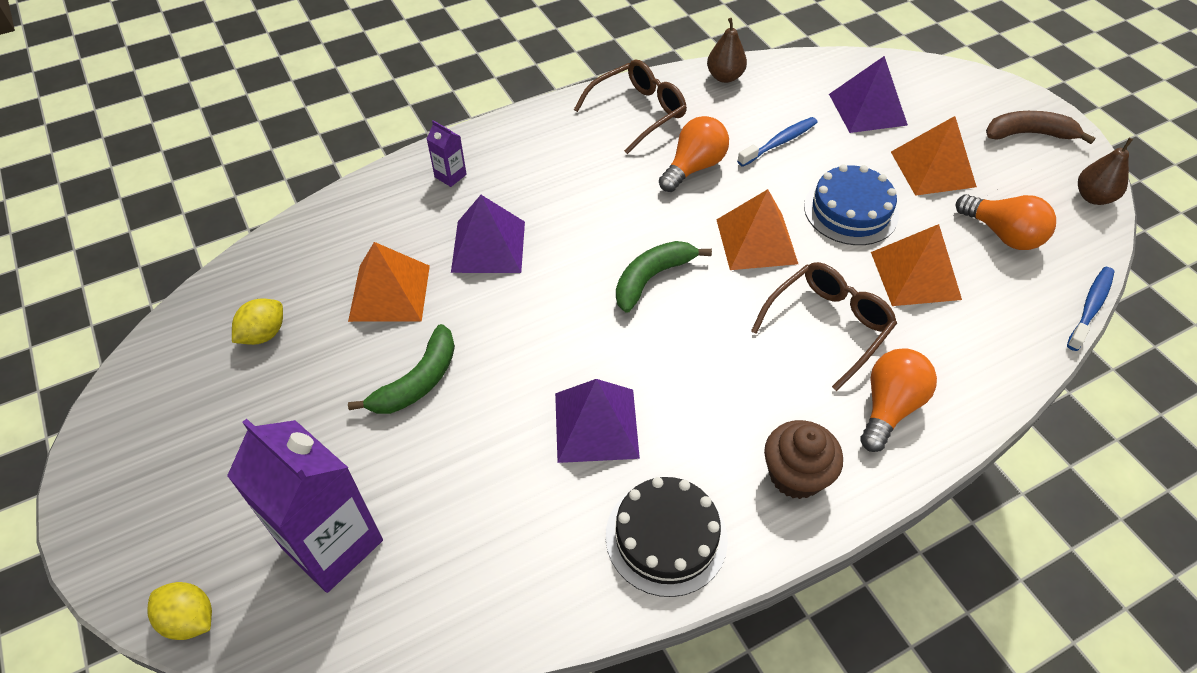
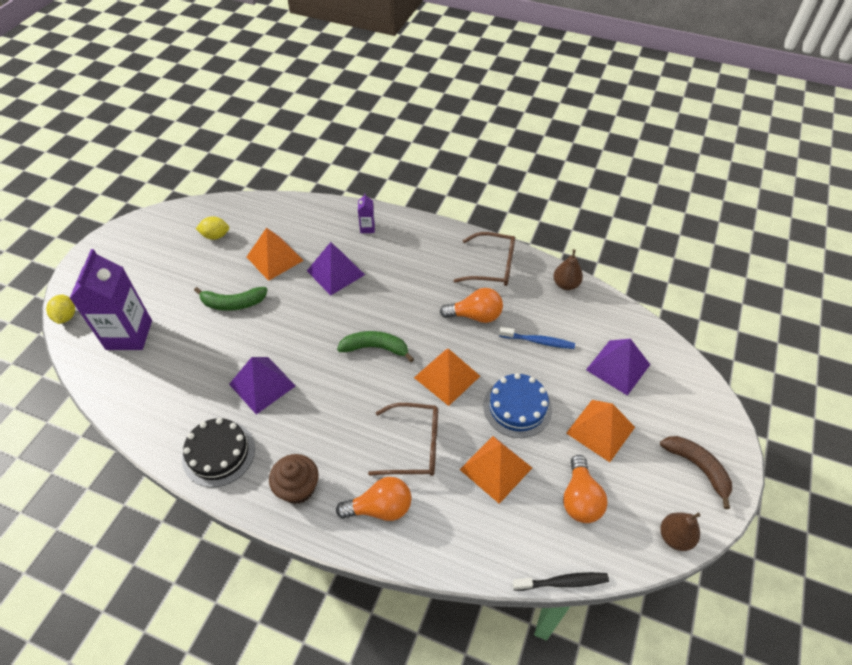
camera: 50 degrees right, 0 degrees up
(1090, 307) = (563, 582): blue toothbrush -> black toothbrush

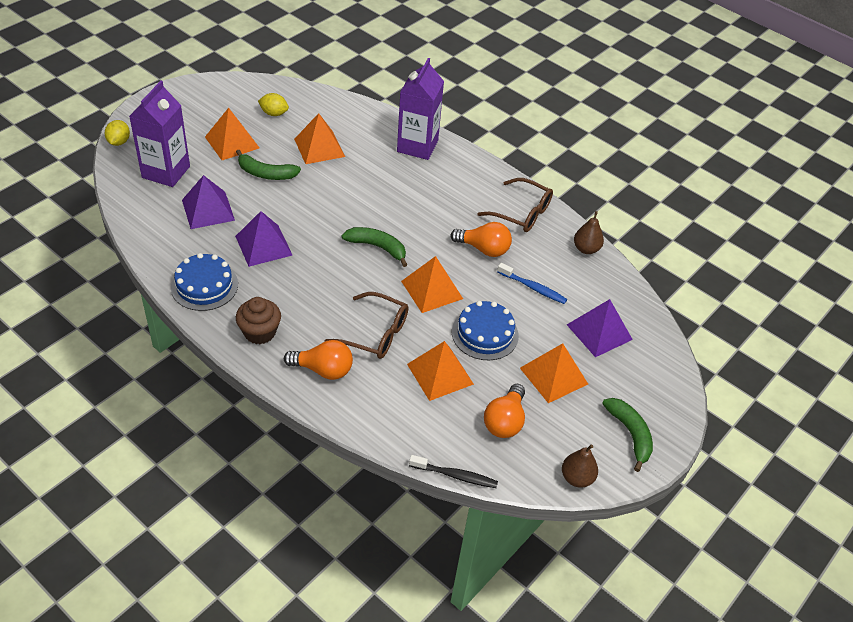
camera: 15 degrees right, 5 degrees down
(185, 280) = (232, 142): none -> orange pyramid
(218, 453) = (204, 285): black cake -> blue cake
(335, 272) = (370, 175): purple pyramid -> purple pyramid (208, 210)
(367, 228) = (417, 146): purple carton -> purple carton, size x2.31
(697, 467) = (630, 434): brown banana -> green banana

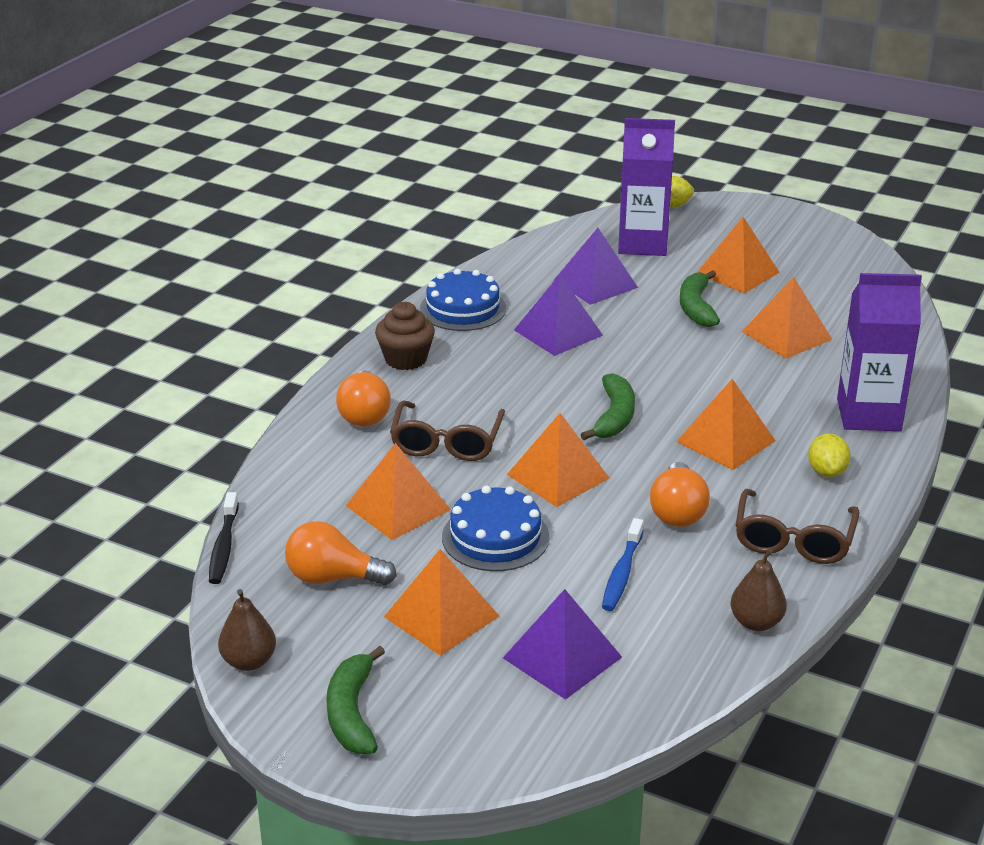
camera: 80 degrees right, 15 degrees down
(274, 113) = (826, 289): yellow lemon -> yellow lemon (826, 472)
(421, 208) = (725, 441): none -> orange pyramid
(630, 434) = (352, 713): green banana -> green banana turned 120 degrees clockwise

